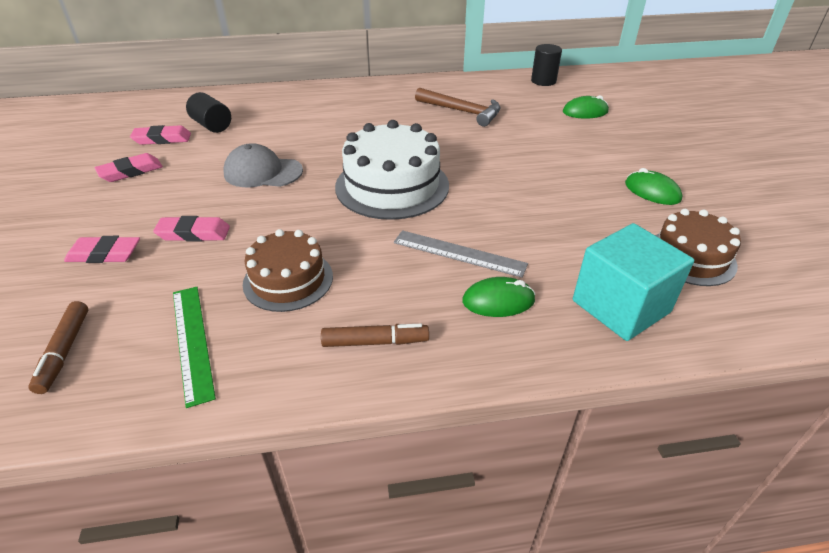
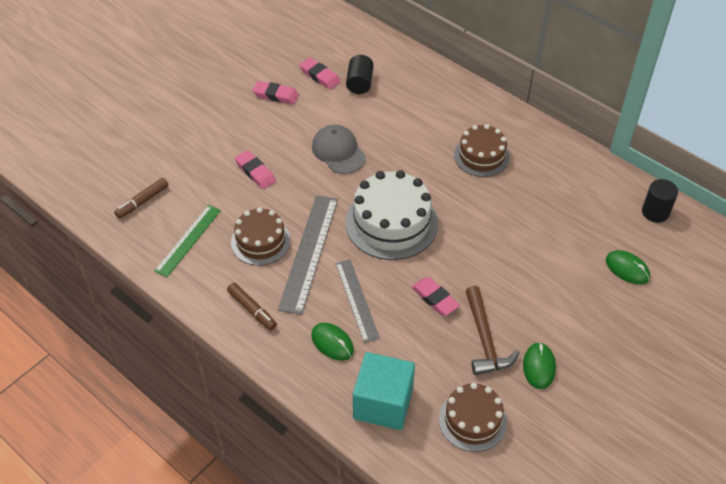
camera: 50 degrees right, 10 degrees up
(104, 254) = (206, 153): pink eraser -> pink eraser (435, 298)
(354, 253) = (309, 252): none -> grey ruler
(389, 113) = (481, 156): none -> brown cake
(462, 112) = (534, 195): brown hammer -> brown hammer (485, 340)

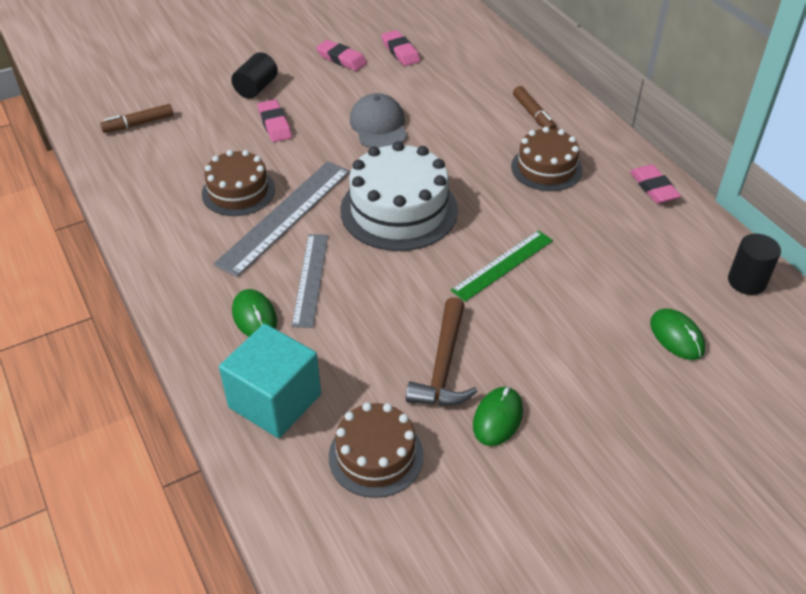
camera: 20 degrees right, 5 degrees down
(188, 240) = (161, 171): green ruler -> green ruler (503, 265)
(252, 310) = (185, 257): brown marker -> brown marker (533, 115)
(359, 83) = (441, 67): black cylinder -> black cylinder (256, 88)
(435, 298) = (405, 303): pink eraser -> pink eraser (653, 188)

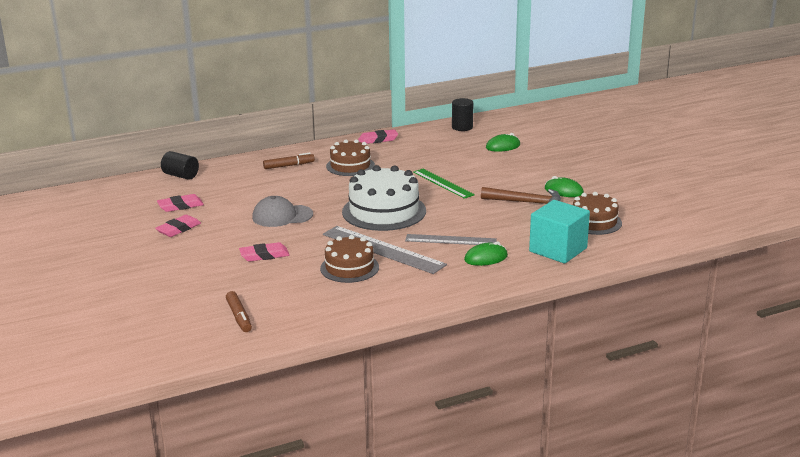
camera: 85 degrees left, 20 degrees down
(256, 88) = (205, 264): black cylinder -> black cylinder (180, 175)

